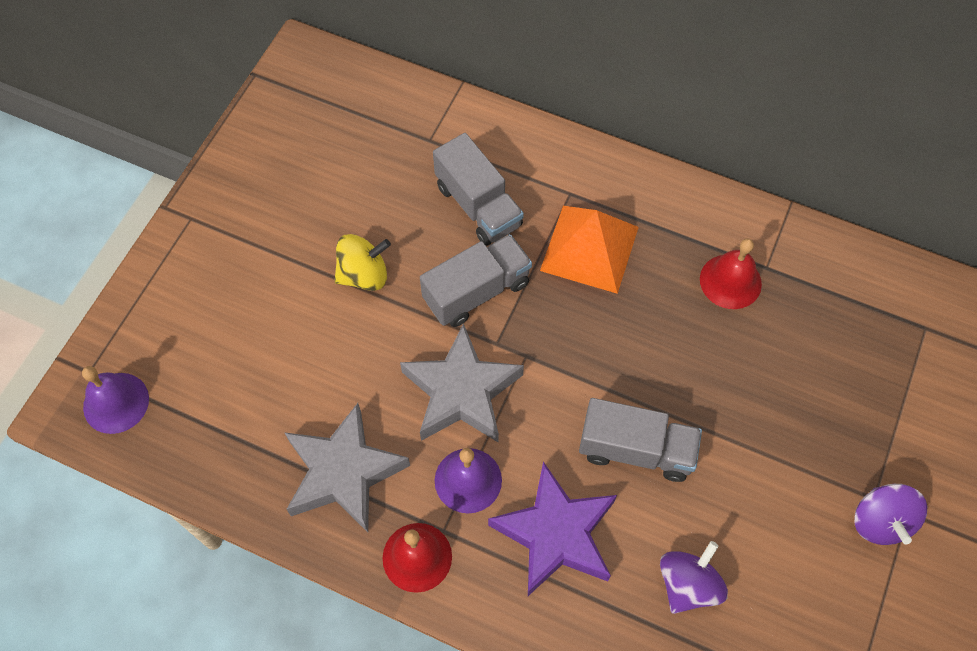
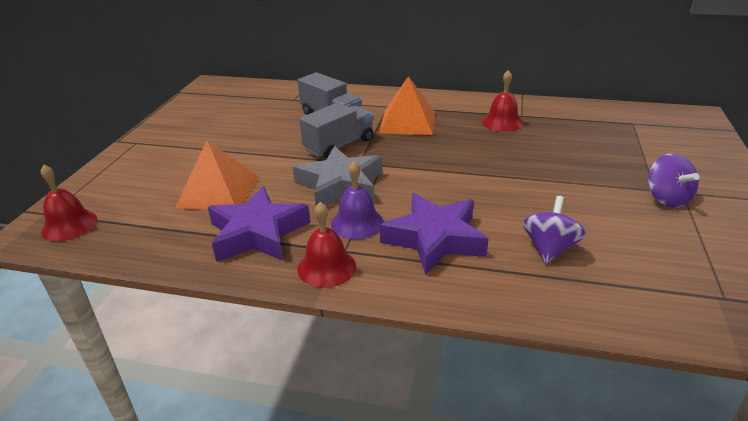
camera: 10 degrees left, 30 degrees down
(116, 402) = (69, 225): purple bell -> red bell
(301, 370) = (218, 191): none -> orange pyramid
(343, 472) = (257, 233): grey star -> purple star
(364, 275) = (260, 148): yellow spinning top -> none
(635, 449) = (476, 192): grey truck -> none

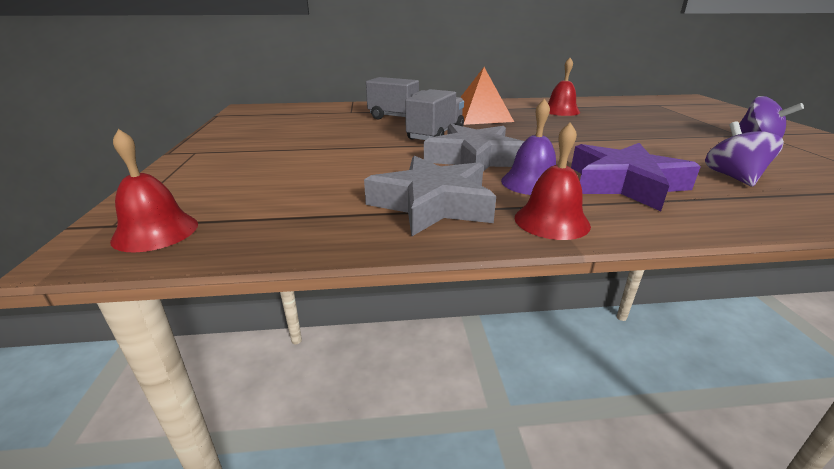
camera: 20 degrees left, 5 degrees down
(218, 191) = (343, 178): orange pyramid -> none
(257, 233) = (432, 204): purple star -> grey star

